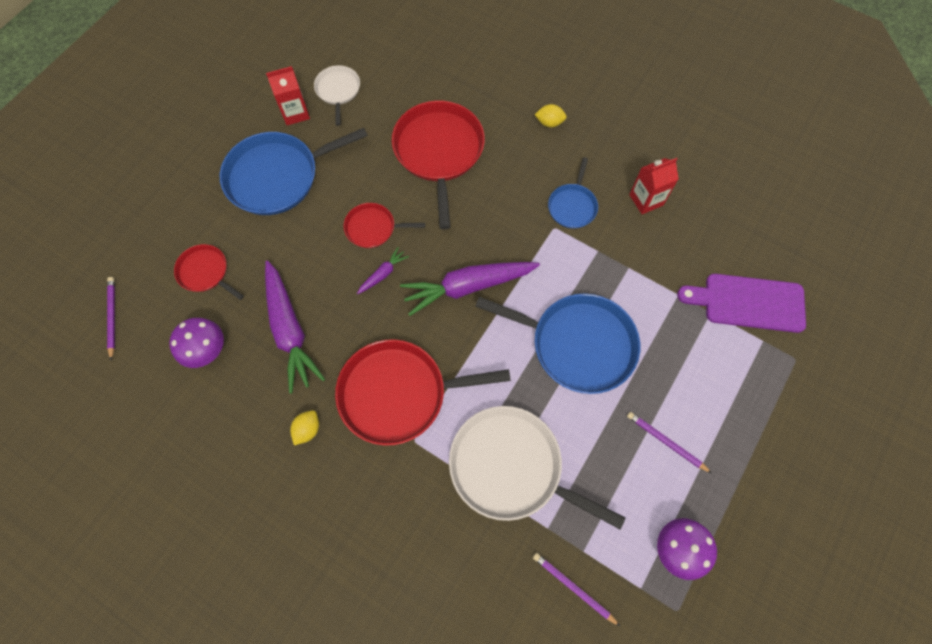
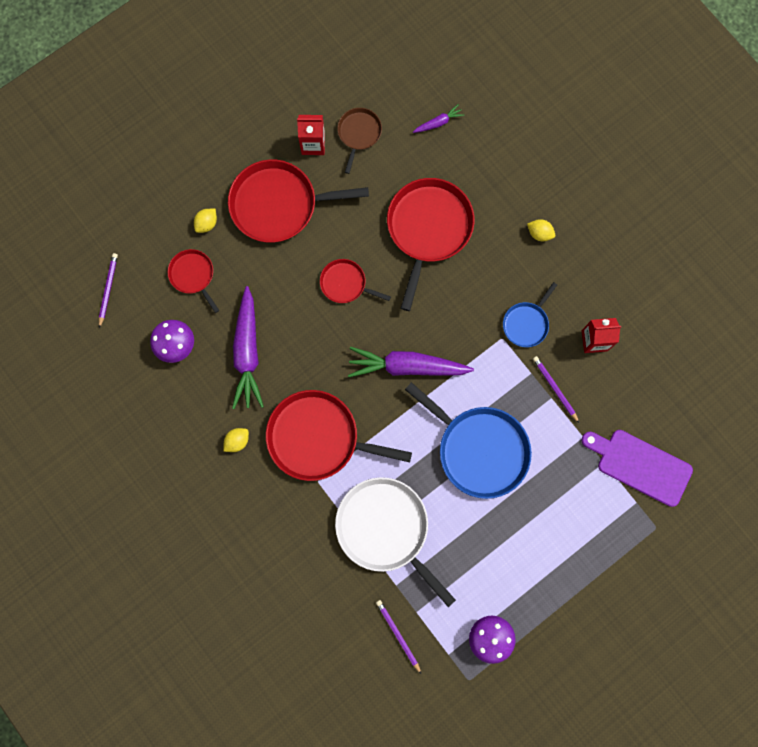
camera: 20 degrees right, 10 degrees up
(206, 218) = (207, 224): none -> yellow lemon
(277, 176) = (278, 204): blue pan -> red pan
(338, 91) = (358, 134): white pan -> brown pan
(383, 274) = (340, 329): purple carrot -> purple carrot (438, 123)
(666, 442) = (516, 555): purple pencil -> purple pencil (554, 389)

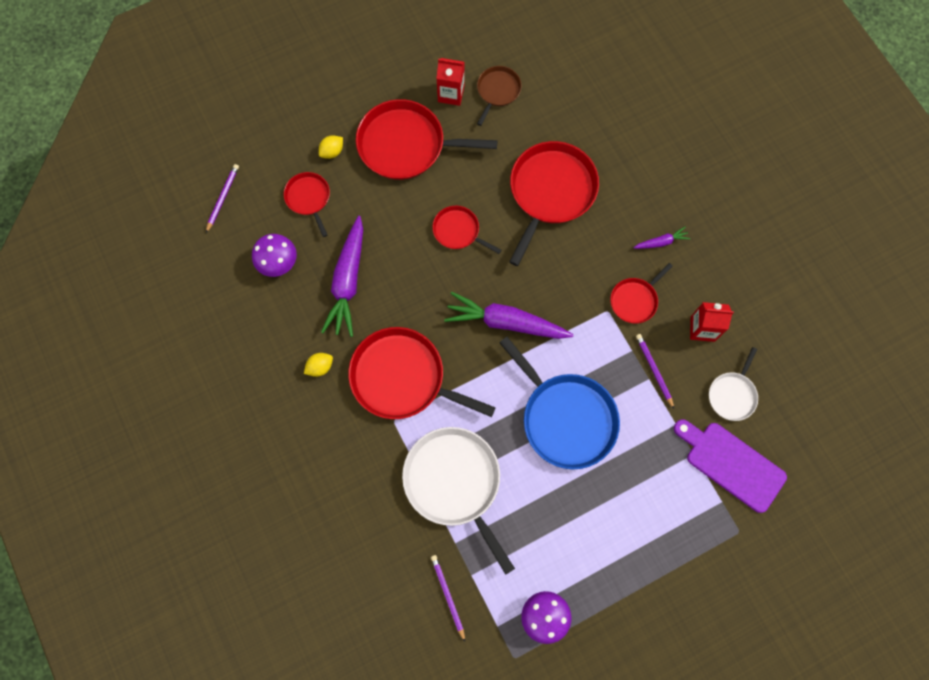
camera: 10 degrees right, 5 degrees down
(438, 123) = (578, 93): purple carrot -> purple carrot (661, 242)
(526, 323) = (635, 300): blue pan -> red pan
(539, 233) = (662, 214): yellow lemon -> none
(631, 399) = (732, 394): none -> white pan

